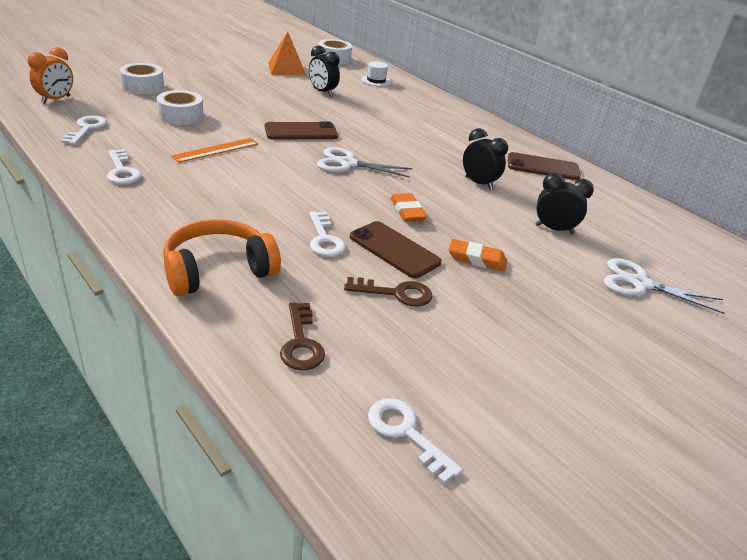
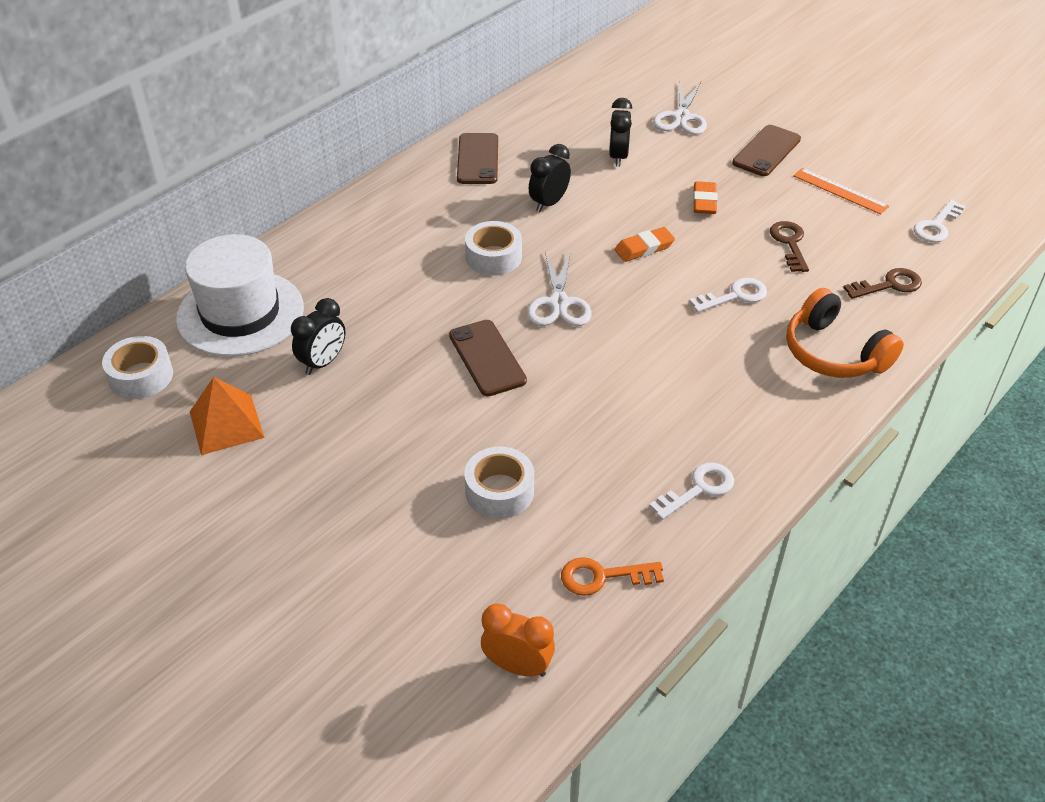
camera: 95 degrees left, 10 degrees up
(86, 129) = (602, 576): white key -> orange key
(143, 86) = (402, 579): white tape -> white tape (493, 257)
(216, 150) = (590, 423): orange ruler -> orange ruler (840, 191)
(376, 81) = (240, 313): white hat -> white hat, size x2.49
(394, 250) = (722, 250): brown phone -> brown phone (766, 151)

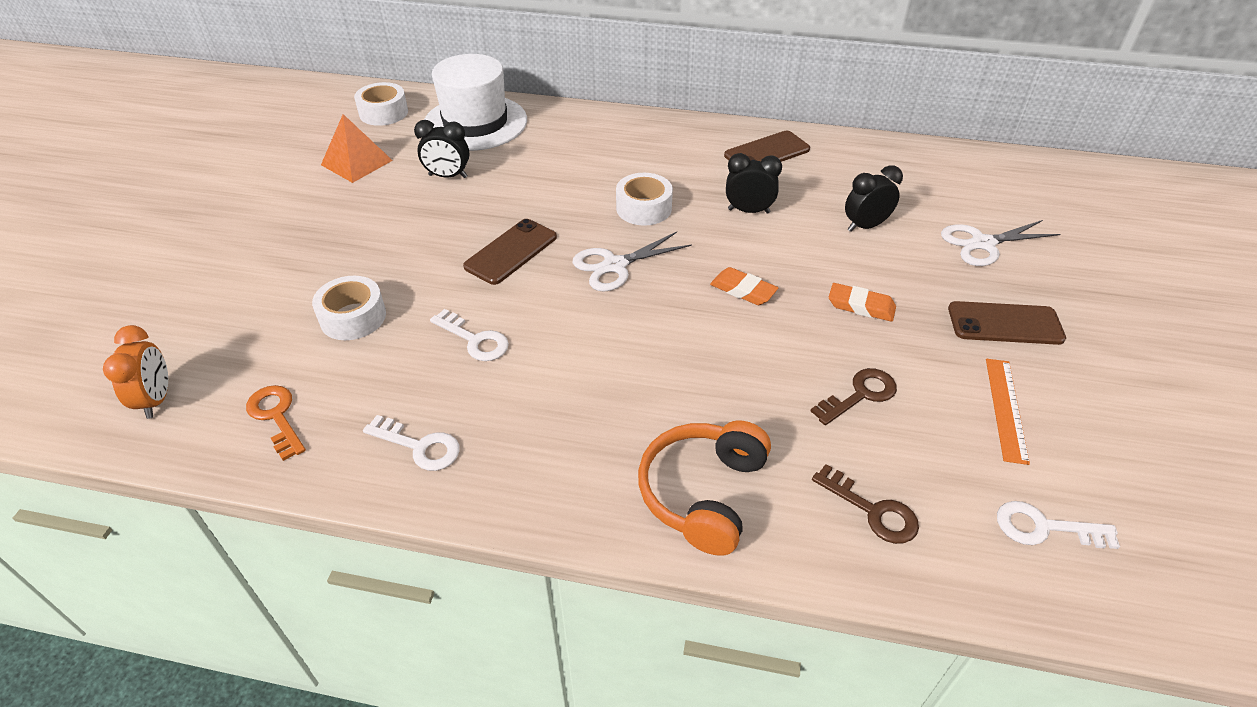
camera: 60 degrees right, 0 degrees up
(704, 201) = (861, 306): orange eraser -> orange eraser turned 45 degrees clockwise
(735, 296) = (729, 379): white key -> white key (475, 340)

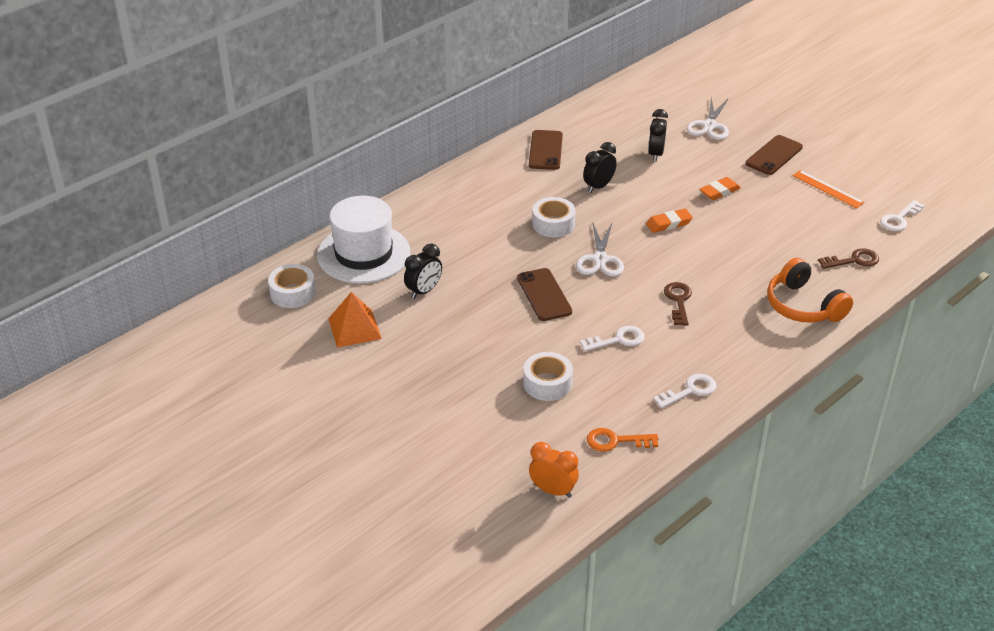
camera: 55 degrees left, 5 degrees down
(860, 395) = (781, 226): brown key -> brown key (678, 301)

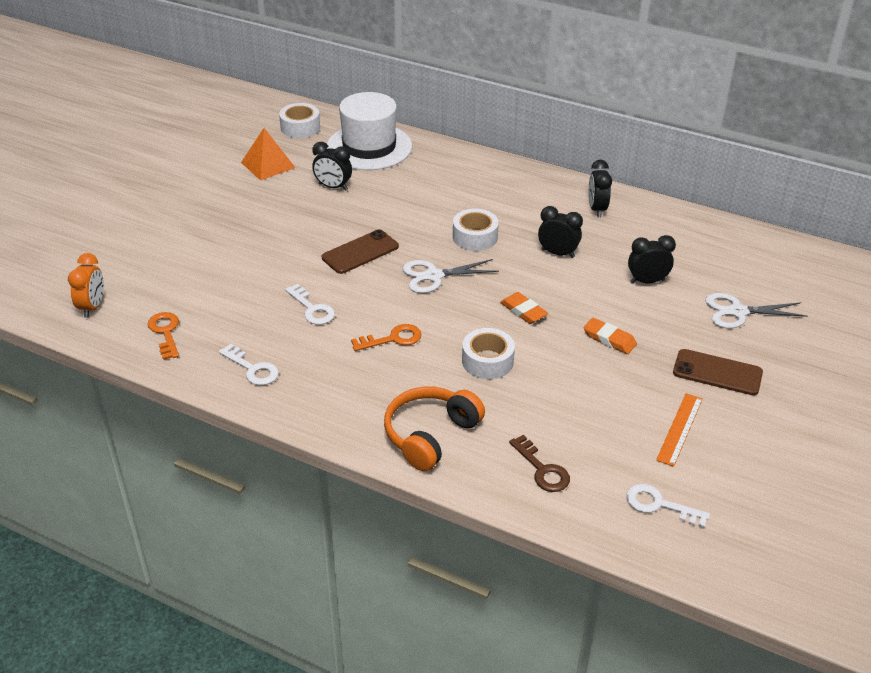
camera: 70 degrees right, 0 degrees up
(545, 150) = (597, 209): brown phone -> black clock
(547, 383) = (233, 278): white tape -> white tape (487, 361)
(678, 301) = (393, 339): brown key -> orange key

